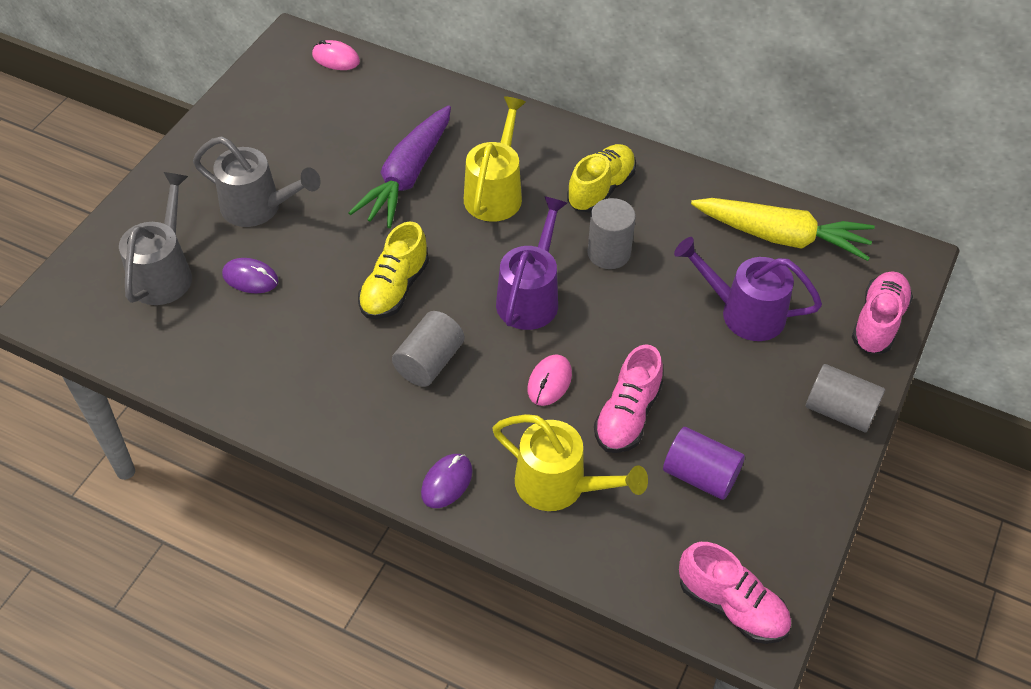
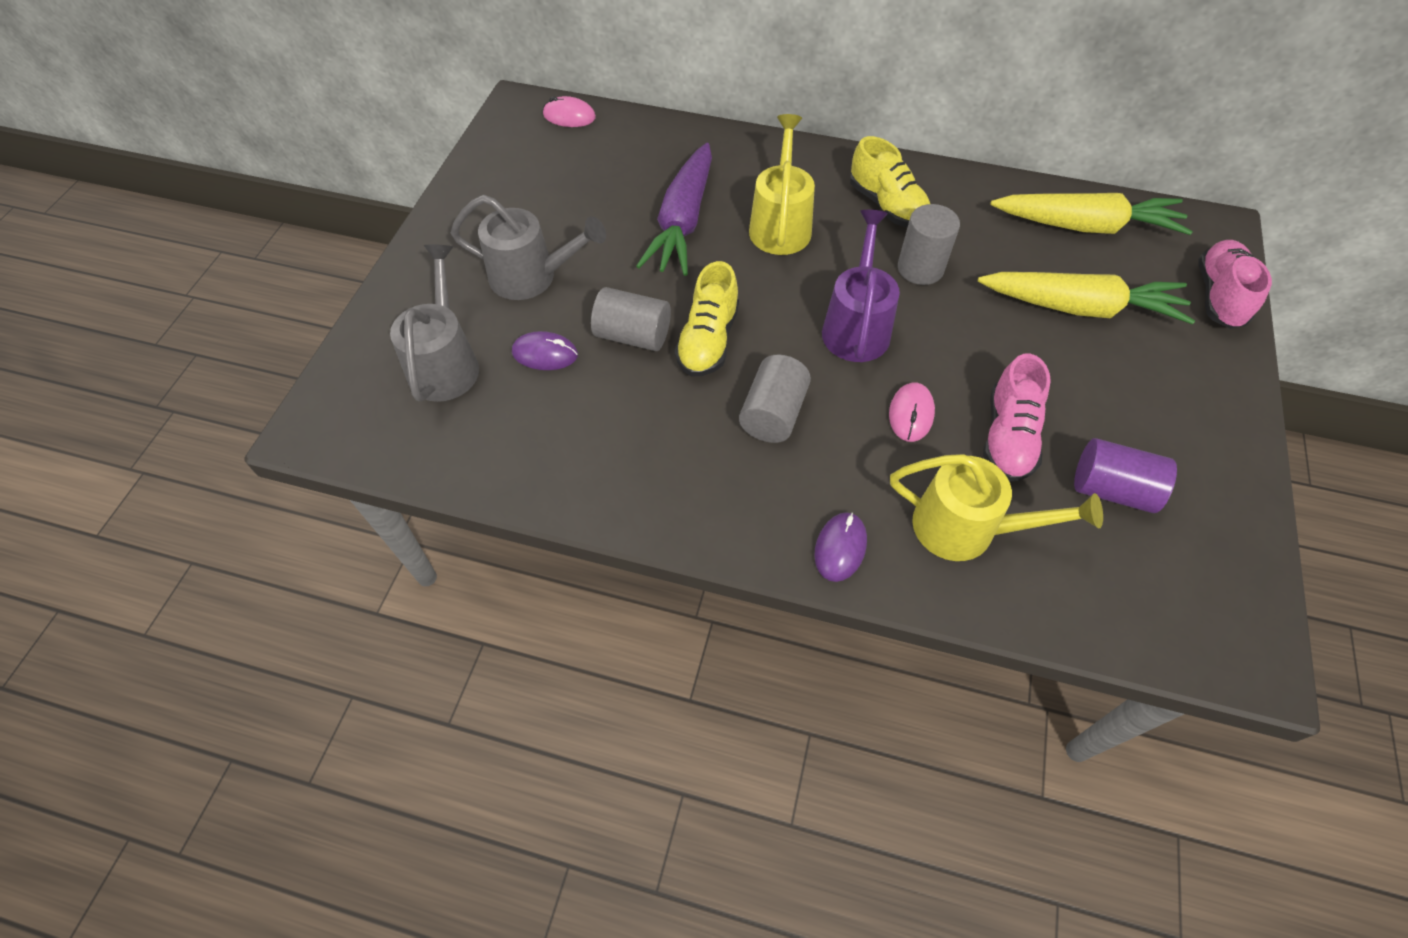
camera: 10 degrees left, 5 degrees up
(601, 189) = (887, 206): yellow shoe -> yellow shoe turned 120 degrees clockwise
(732, 606) = (1209, 634): pink shoe -> none
(742, 312) = (1081, 308): purple watering can -> yellow carrot
(839, 411) = (1223, 394): grey cylinder -> grey cylinder (633, 336)

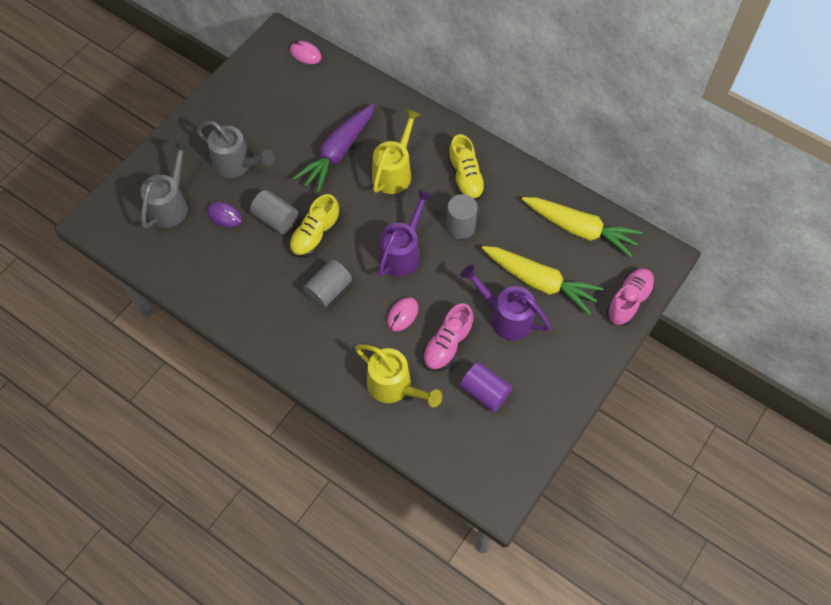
camera: 20 degrees right, 5 degrees up
(840, 548) = (324, 374): purple mouse -> none
(1065, 369) = (505, 317): none -> purple watering can

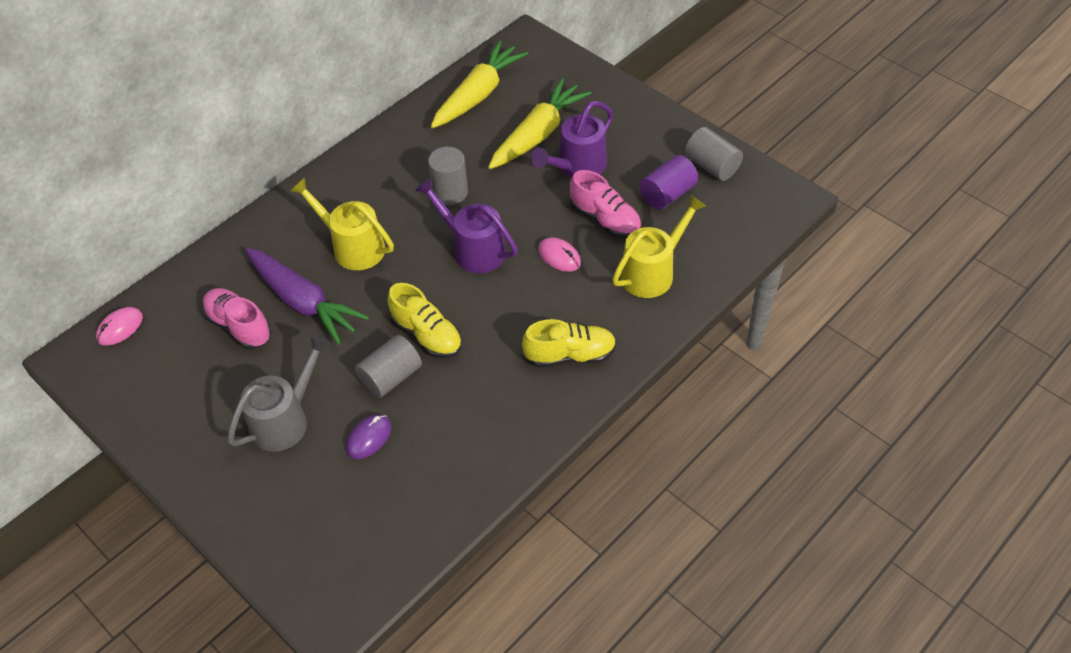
camera: 80 degrees left, 10 degrees down
(171, 204) = (330, 506): grey watering can -> none
(328, 290) = (512, 326): grey cylinder -> grey cylinder (711, 166)
(465, 178) = (382, 181): yellow shoe -> yellow shoe (570, 355)
(628, 301) = (574, 70): pink shoe -> pink shoe (239, 326)

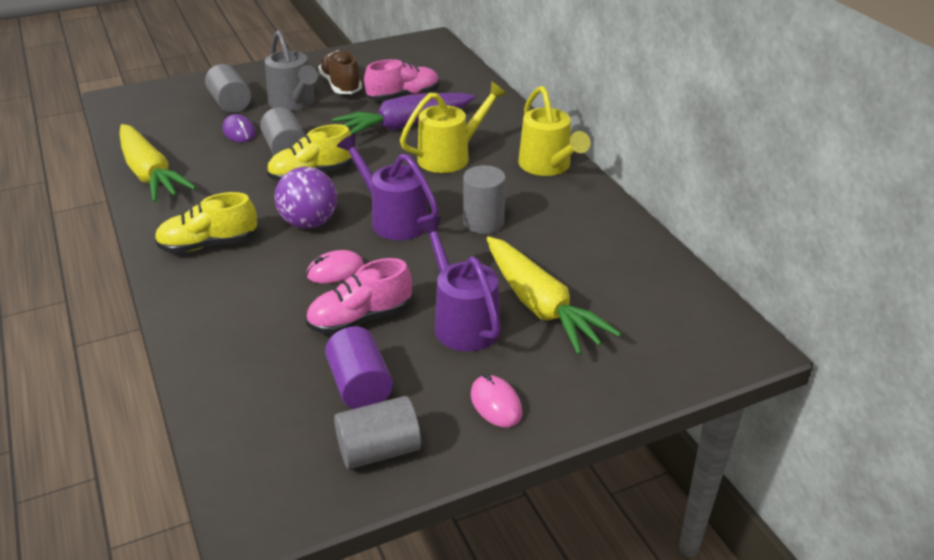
camera: 110 degrees right, 15 degrees down
(120, 328) = (444, 56): pink mouse -> pink mouse (496, 404)
(227, 395) = (341, 85): none -> brown shoe
(306, 483) = (230, 103): none -> grey cylinder
(472, 249) = (393, 219): purple watering can -> purple watering can turned 105 degrees counterclockwise
(478, 94) = (640, 276): yellow carrot -> yellow carrot (150, 174)
(505, 301) = (309, 223): none -> purple ball
(570, 355) = (208, 244): yellow shoe -> yellow shoe turned 60 degrees clockwise
(653, 271) = (254, 332): yellow watering can -> yellow watering can (548, 166)

